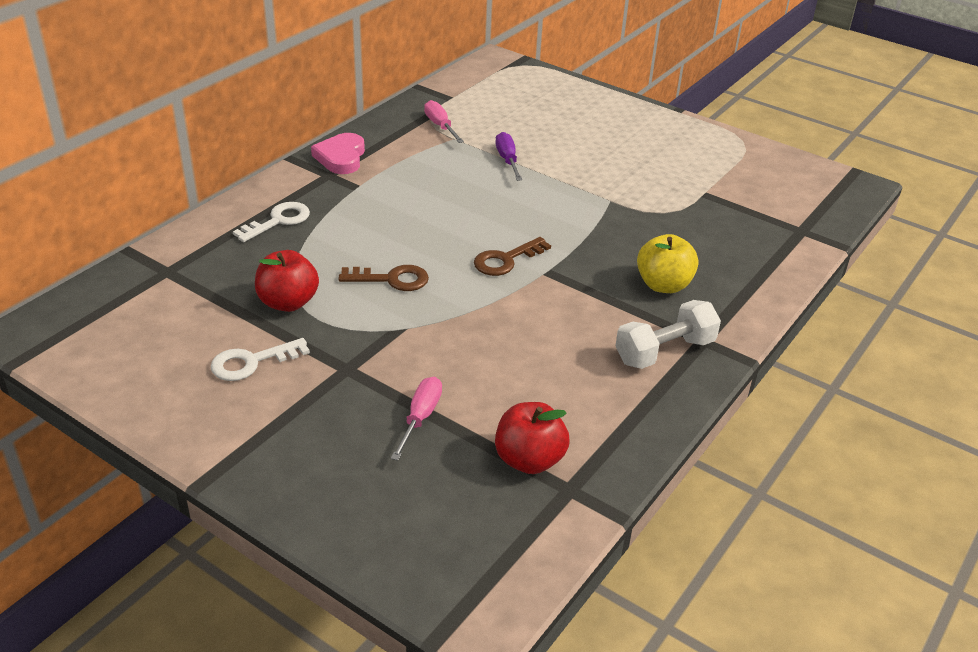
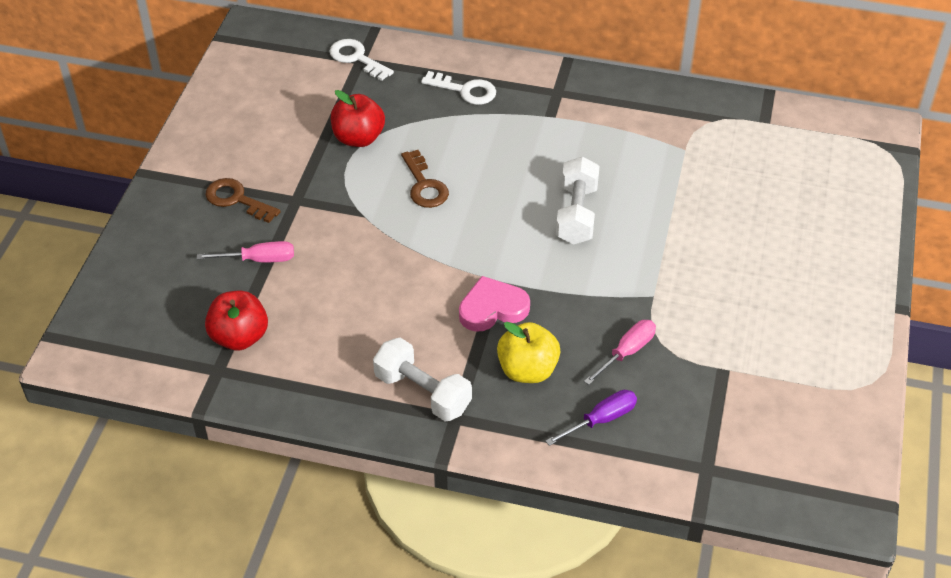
camera: 70 degrees right, 10 degrees up
(252, 362) = (277, 147): white key -> white key (357, 58)
(341, 157) = (592, 89): pink heart -> pink heart (492, 308)
(440, 126) = (701, 133): pink screwdriver -> pink screwdriver (626, 352)
(492, 209) = (576, 214): none -> white dumbbell
(506, 260) = (498, 248): brown key -> brown key (237, 200)
(507, 160) = (673, 199): purple screwdriver -> purple screwdriver (601, 420)

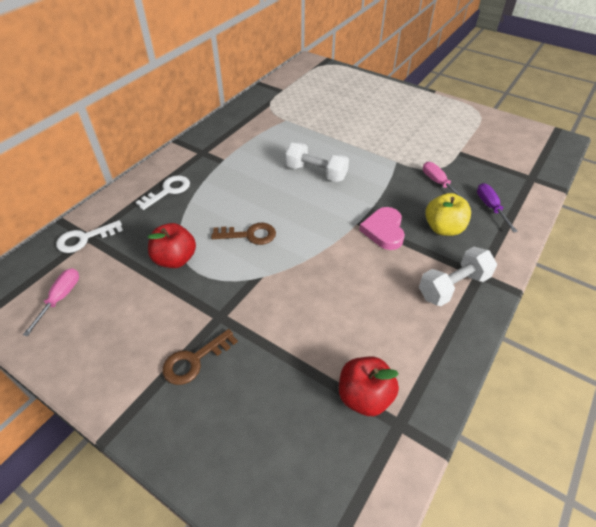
camera: 70 degrees left, 0 degrees up
(259, 260) = (277, 360): pink screwdriver -> pink screwdriver (60, 298)

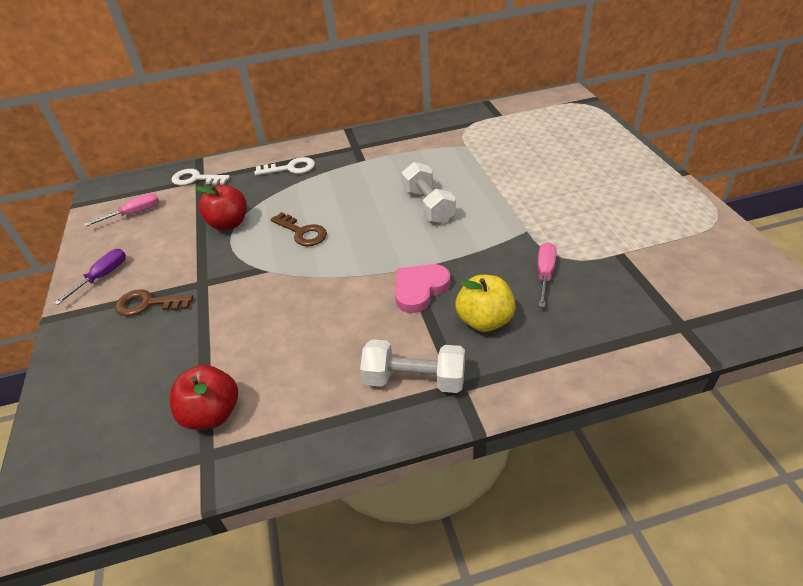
camera: 45 degrees right, 5 degrees down
(490, 207) = (573, 329): purple screwdriver -> purple screwdriver (102, 277)

